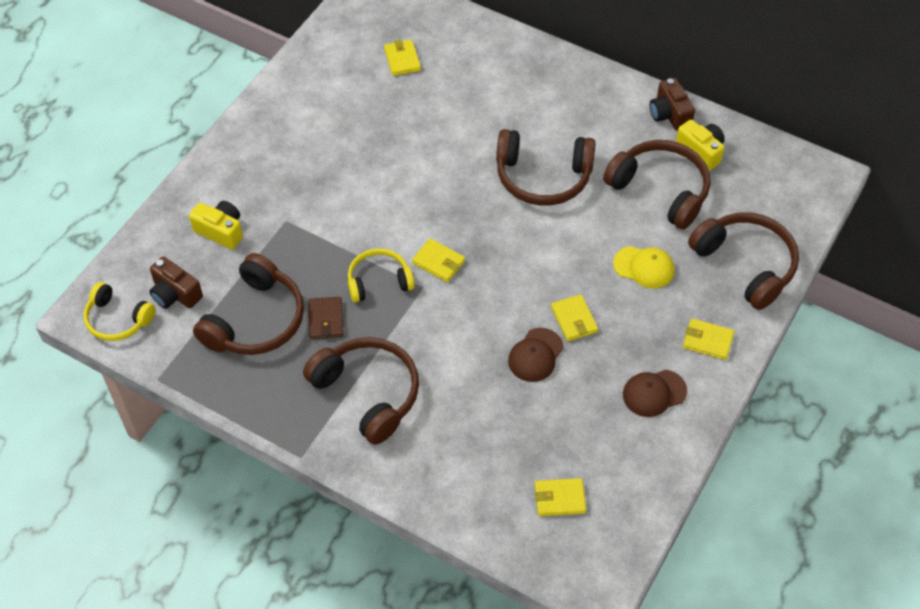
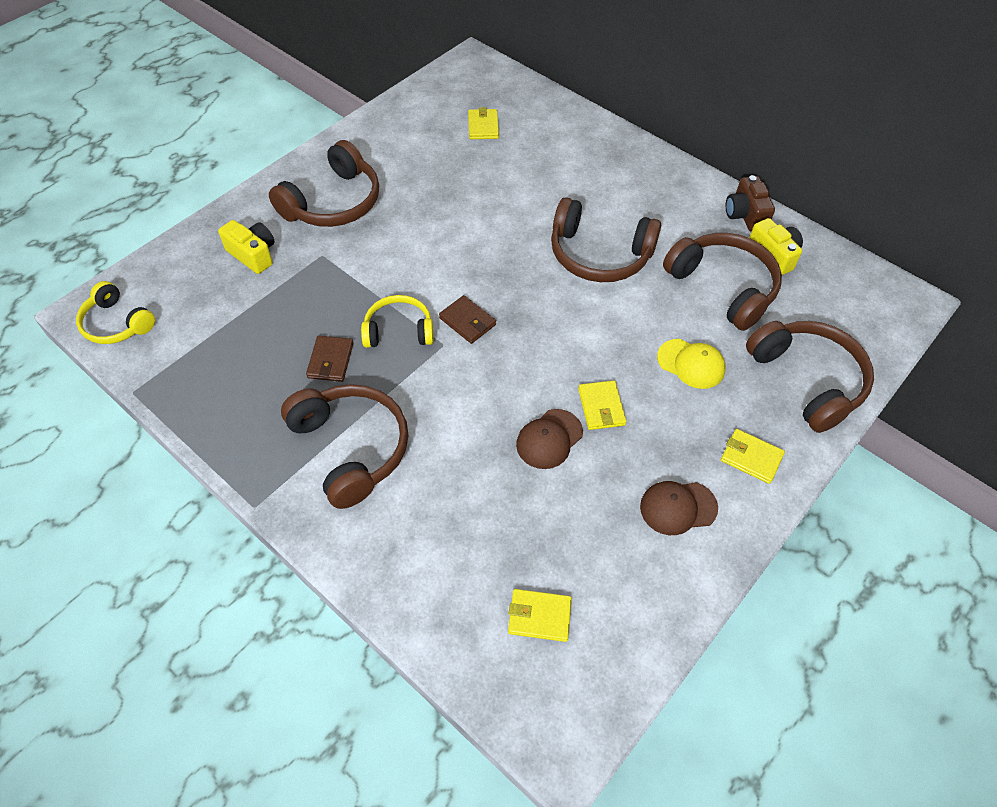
camera: 10 degrees right, 0 degrees up
(175, 294) = (184, 308): brown camera -> none
(255, 320) = (257, 348): brown headphones -> brown headphones (333, 202)
(438, 262) = (467, 321): yellow wallet -> brown wallet

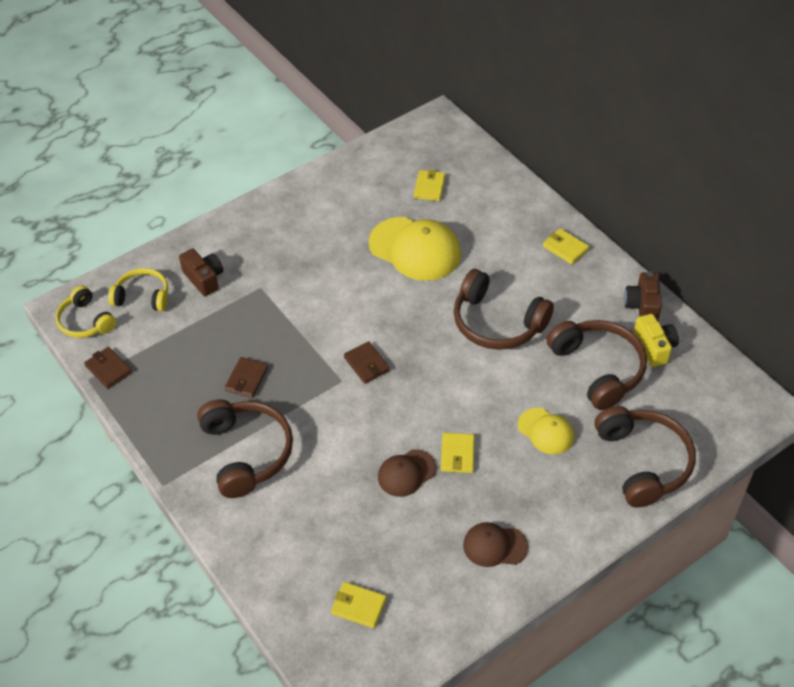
camera: 15 degrees right, 5 degrees down
(156, 376) = (108, 369): none -> brown wallet
(253, 254) = (204, 278): yellow camera -> brown camera
(333, 202) = (280, 241): brown headphones -> none
(398, 330) = (308, 363): yellow headphones -> yellow headphones (143, 296)
(486, 190) = (415, 249): none -> yellow cap
(751, 458) = (570, 518): yellow wallet -> yellow wallet (565, 248)

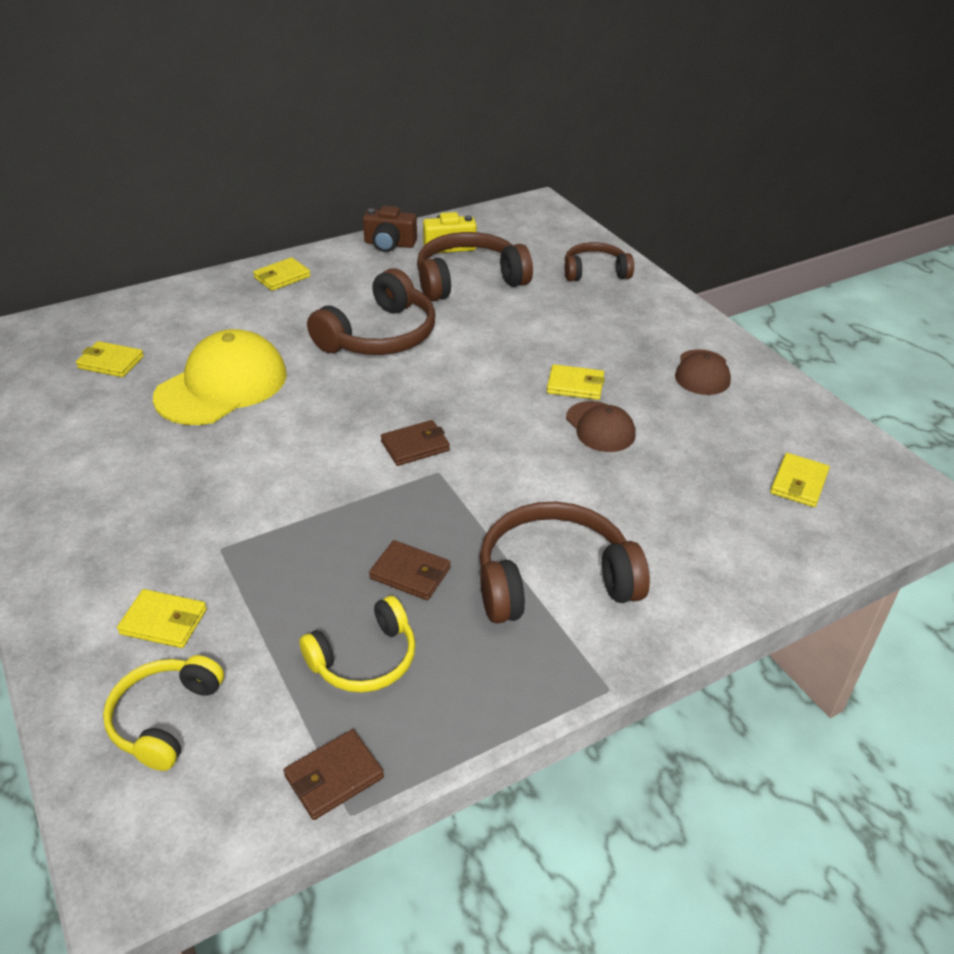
camera: 85 degrees left, 10 degrees down
(85, 321) = (189, 824): yellow headphones -> yellow headphones (365, 659)
(204, 278) = (164, 621): brown camera -> yellow wallet
(546, 431) = (549, 322): yellow cap -> none
(643, 462) = (595, 272): brown headphones -> brown headphones, size x0.62

